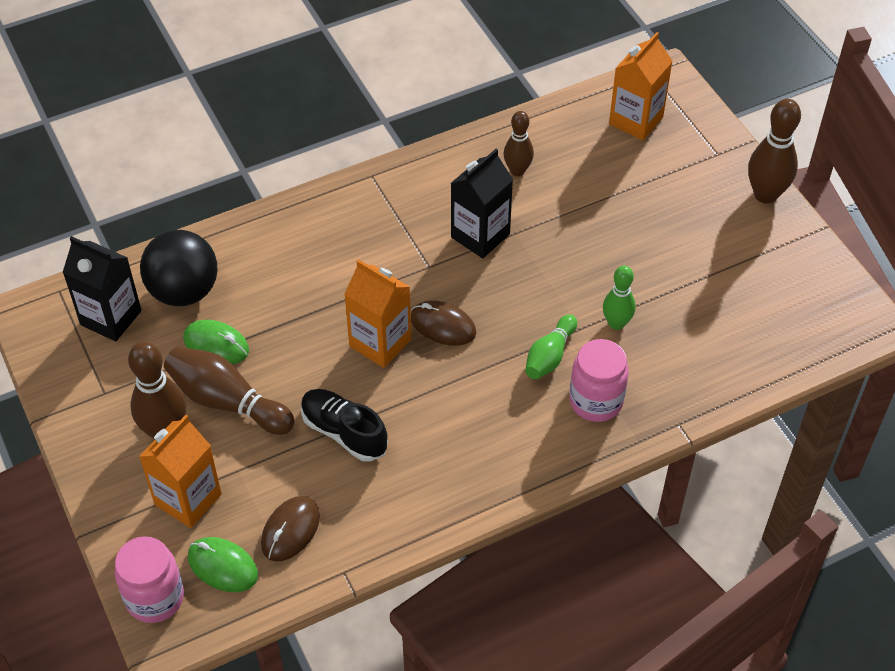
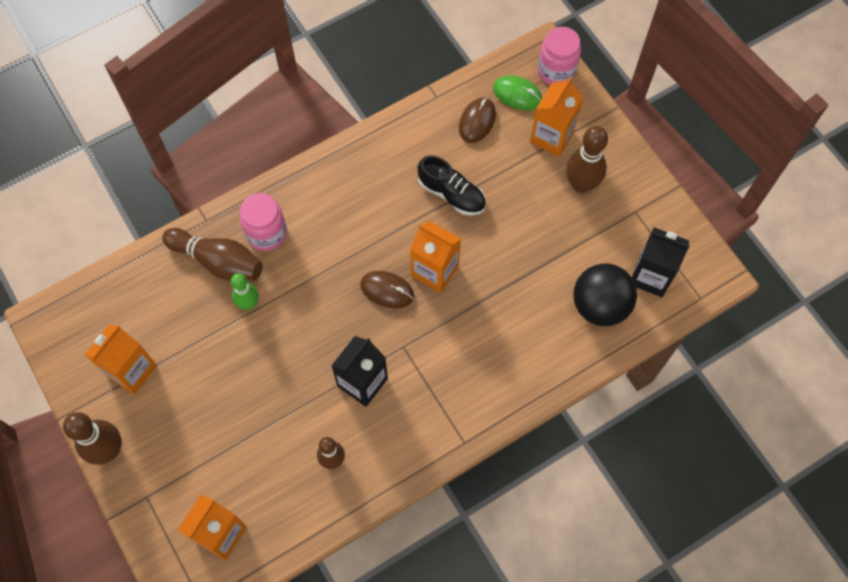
camera: 175 degrees right, 15 degrees up
(216, 345) = (562, 258): green mouse -> none
(227, 402) = (542, 211): brown bowling pin -> brown bowling pin (218, 261)
(550, 356) = (302, 269): green bowling pin -> none
(752, 265) = (131, 370): none -> orange carton

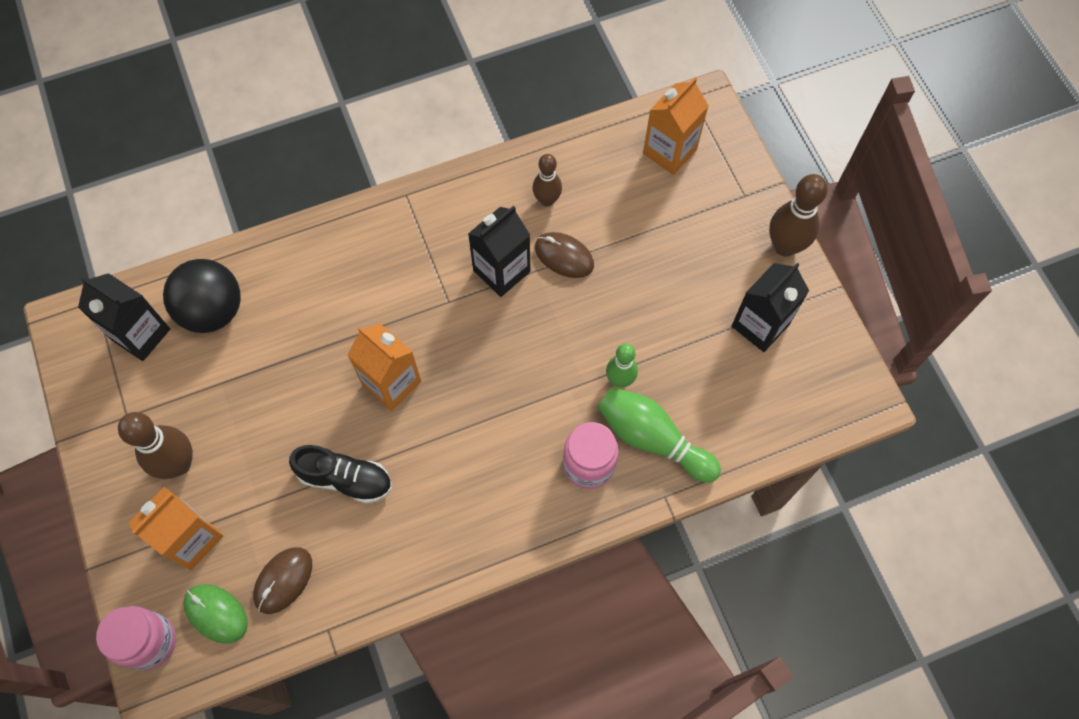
camera: 170 degrees left, 0 degrees up
(131, 370) = (760, 325): orange carton -> black carton
(218, 261) = (652, 439): brown bowling pin -> green bowling pin
(387, 290) = (453, 369): brown mouse -> brown mouse (564, 256)
(451, 194) = (345, 479): black shoe -> black shoe turned 150 degrees clockwise

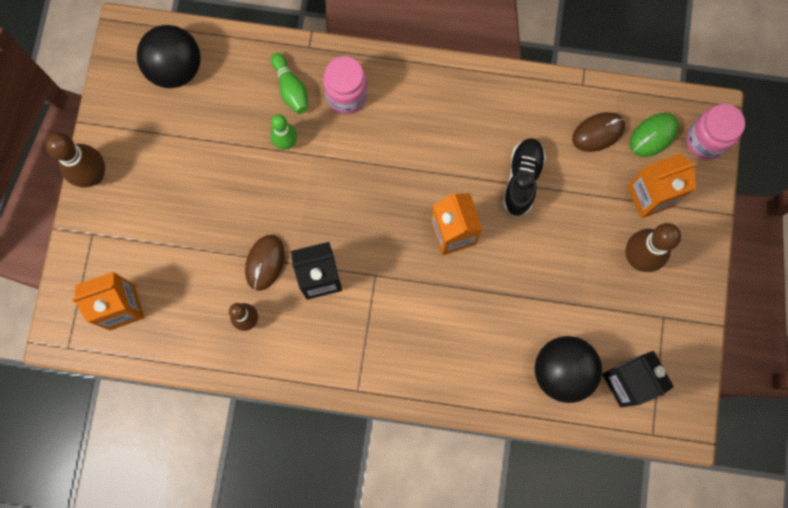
camera: 150 degrees left, 10 degrees up
(216, 613) = (653, 135): green mouse -> green mouse turned 75 degrees clockwise
(345, 479) = (522, 179): black shoe -> black shoe turned 60 degrees clockwise
(564, 256) = (265, 262): brown mouse -> brown mouse turned 45 degrees clockwise
(652, 439) = (291, 89): green bowling pin -> green bowling pin, size x0.64
(760, 325) = (158, 126): black carton -> none
(786, 392) = (176, 68): none -> black ball

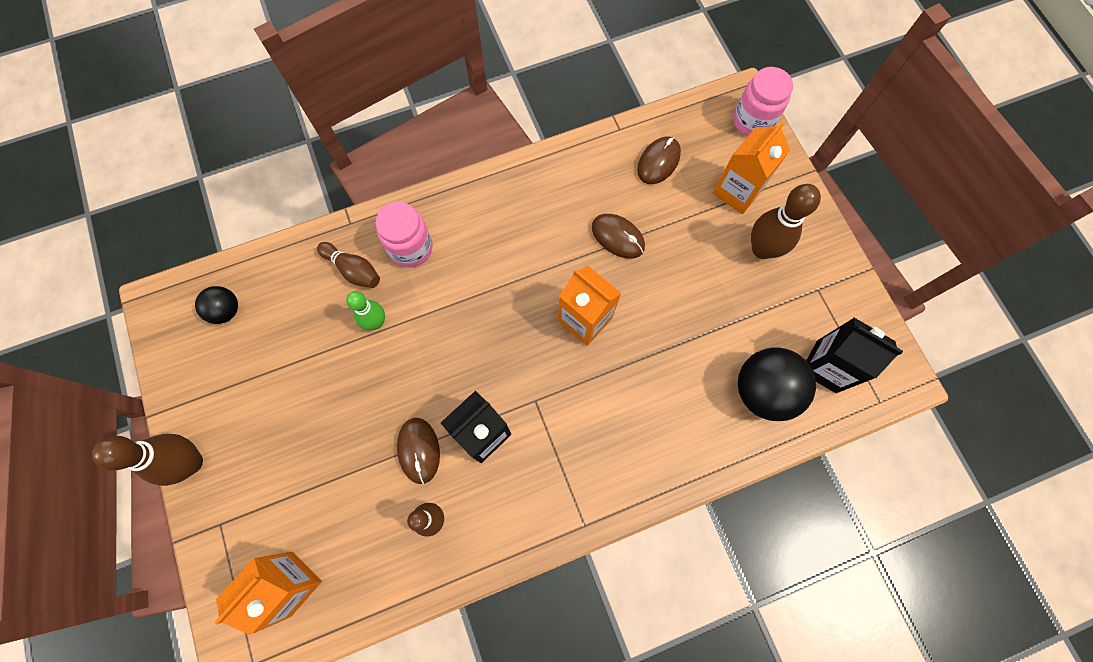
camera: 30 degrees left, 5 degrees down
(176, 68) = (226, 310): black ball -> black ball, size x0.55
(291, 89) = (353, 270): green bowling pin -> brown bowling pin
(522, 179) = (618, 237): black shoe -> brown mouse
(653, 135) = (706, 139): green mouse -> none

